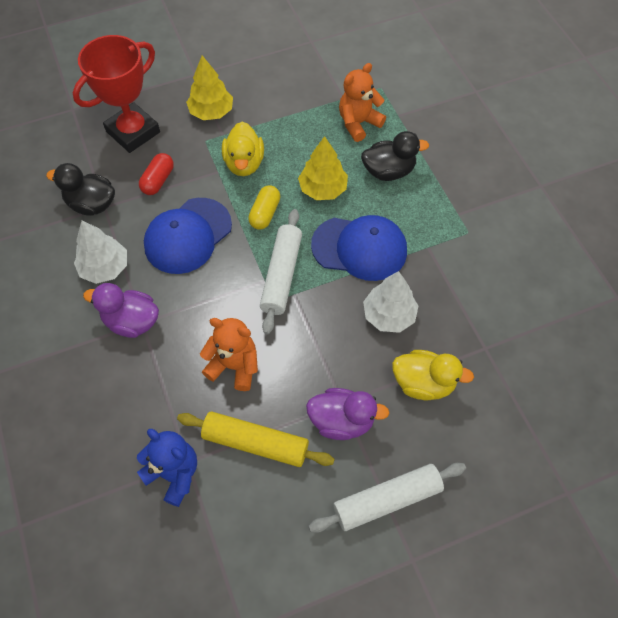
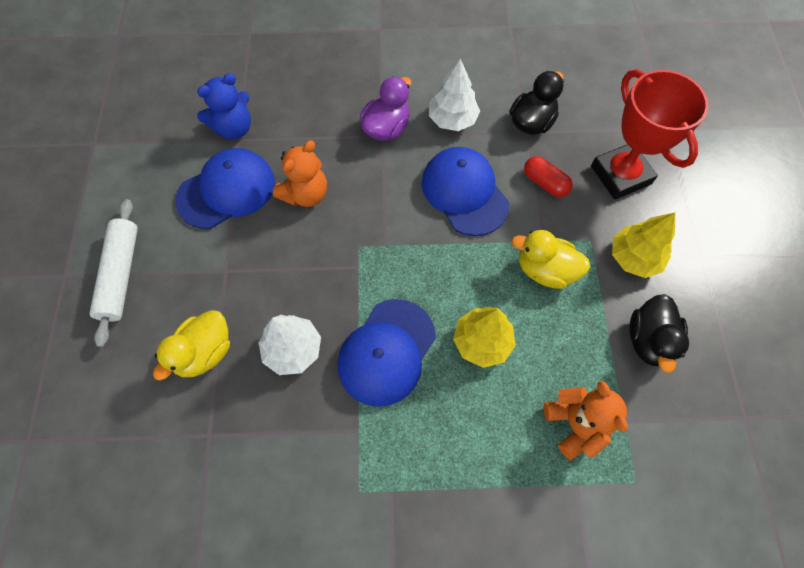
camera: 110 degrees right, 5 degrees up
(255, 443) = (227, 190): yellow rolling pin -> blue cap
(265, 213) = (468, 270): yellow capsule -> none
(282, 275) = (384, 263): white rolling pin -> none
(342, 421) = (208, 264): purple duck -> none
(388, 171) = (485, 431): black duck -> black duck (648, 340)

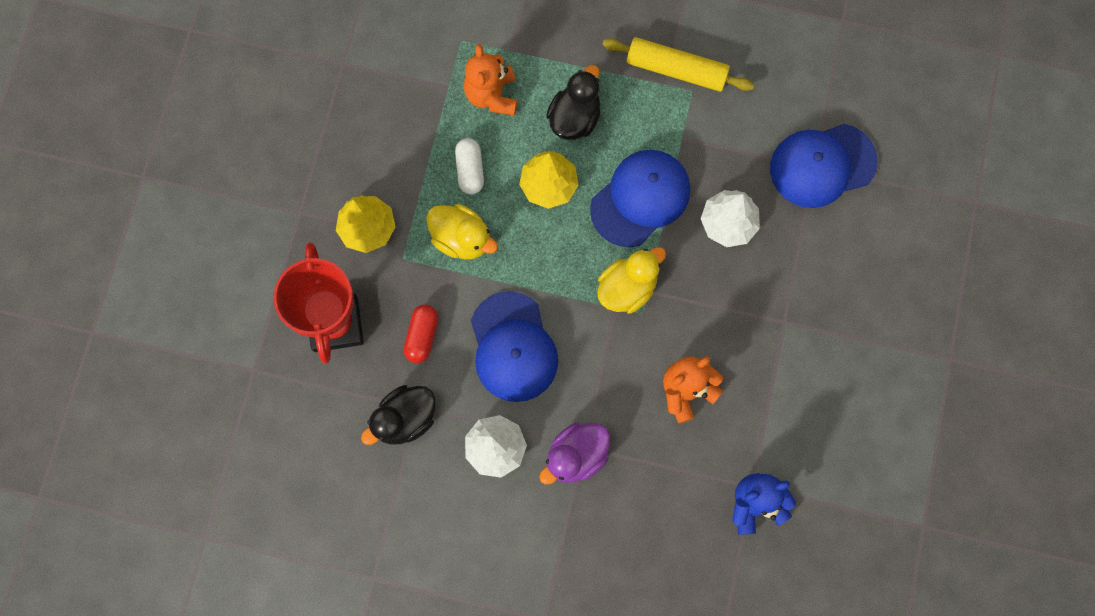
camera: 165 degrees left, 10 degrees up
(121, 275) = (891, 345): white rolling pin -> none
(205, 352) = (812, 242): yellow duck -> yellow duck (627, 288)
(227, 190) = (773, 418): blue cap -> blue cap (822, 165)
(382, 514) = (676, 69): none -> yellow rolling pin
(545, 183) = (422, 336): red capsule -> red capsule turned 45 degrees clockwise
(564, 337) = (470, 170): none -> white capsule
(648, 340) = (393, 147): black duck -> black duck (574, 118)

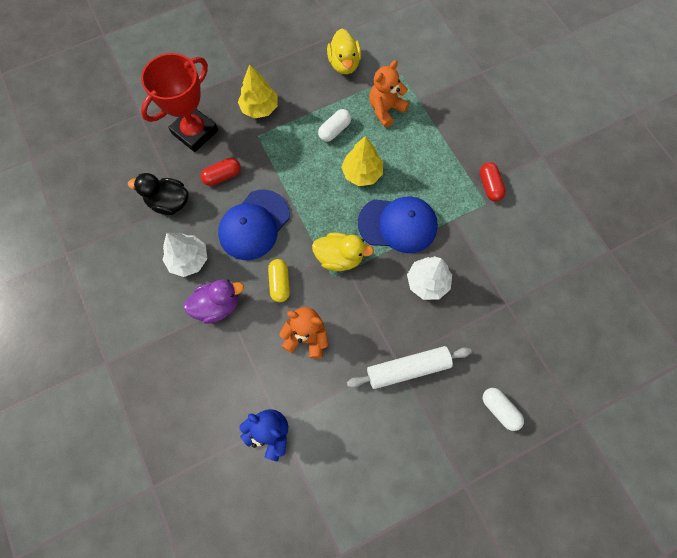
camera: 50 degrees right, 5 degrees down
(462, 239) = (293, 154): yellow duck -> yellow duck (344, 64)
(574, 118) = (412, 157): black duck -> none
(576, 456) = (217, 305): purple duck -> purple duck turned 150 degrees clockwise
(604, 372) = (280, 283): none -> yellow capsule
(676, 69) = (489, 186): yellow rolling pin -> red capsule
(800, 318) = (408, 368): none -> white rolling pin
(822, 165) = (512, 308): blue cap -> none
(908, 266) = (499, 409): none -> white capsule

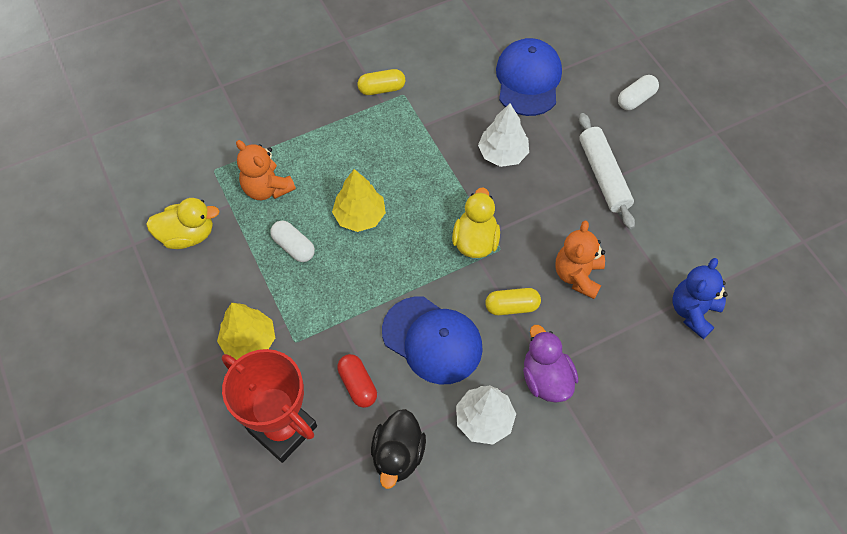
camera: 90 degrees left, 10 degrees down
(398, 224) = (431, 180): blue cap -> blue cap (528, 79)
(489, 186) = (382, 89): red capsule -> yellow capsule

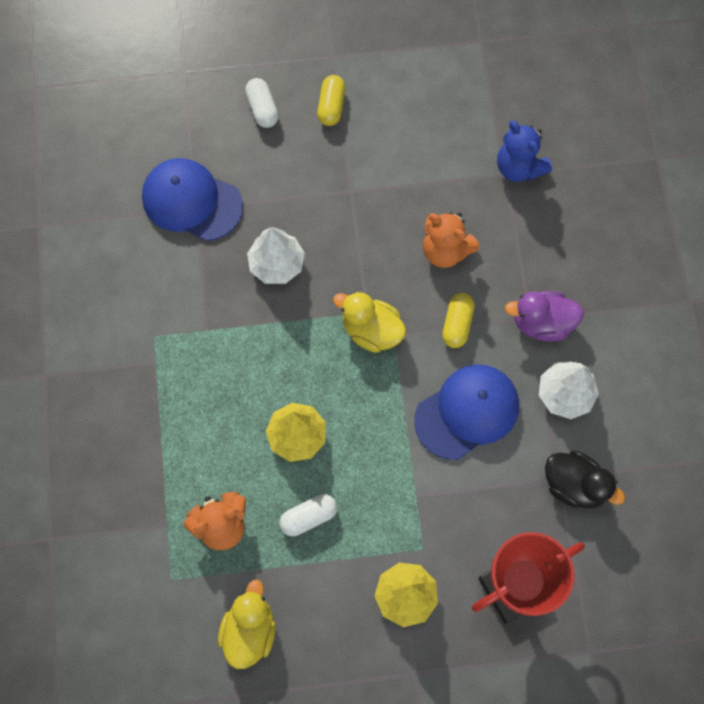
camera: 70 degrees left, 10 degrees up
(357, 385) = (491, 500): red capsule -> none
(382, 89) = (137, 357): yellow capsule -> yellow capsule (331, 106)
(603, 176) = (342, 179): white rolling pin -> none

